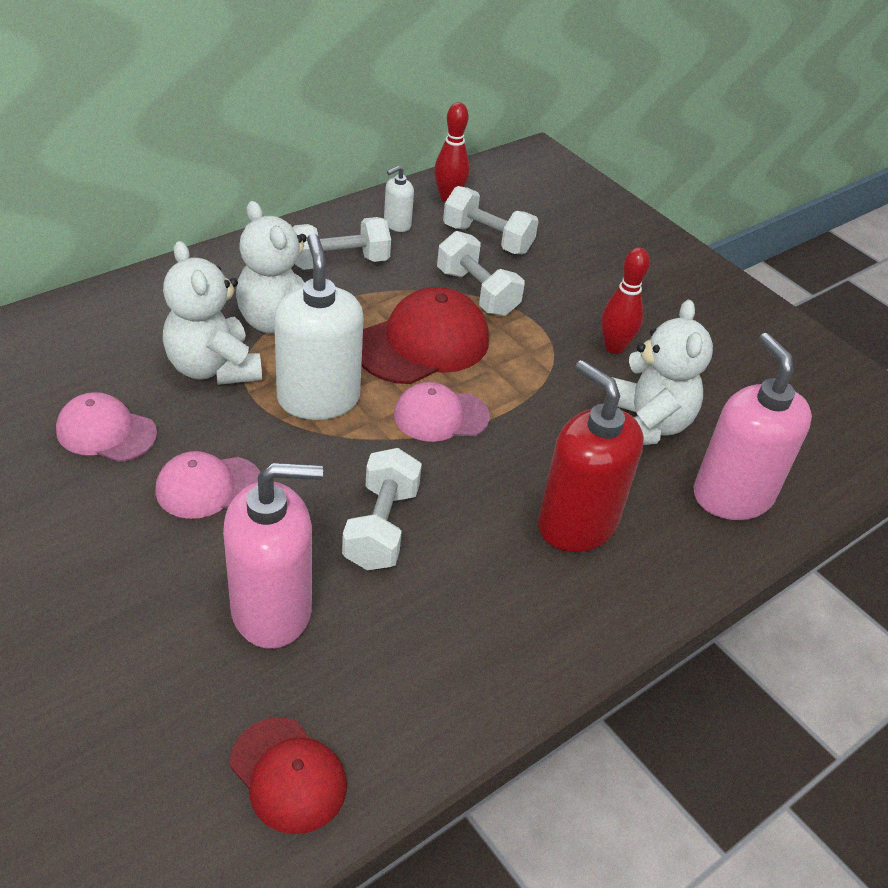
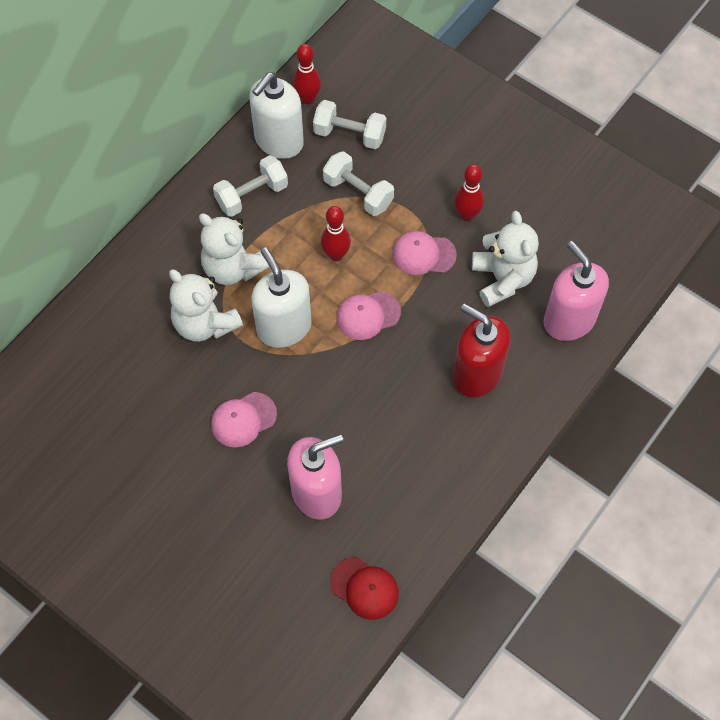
camera: 10 degrees left, 20 degrees up
(106, 432) = (161, 398): pink cap -> pink cap (423, 254)
(381, 527) = (359, 415): white dumbbell -> none
(397, 224) = (279, 141): white soap dispenser -> white soap dispenser, size x2.15
(423, 343) = (336, 255): red cap -> red bowling pin

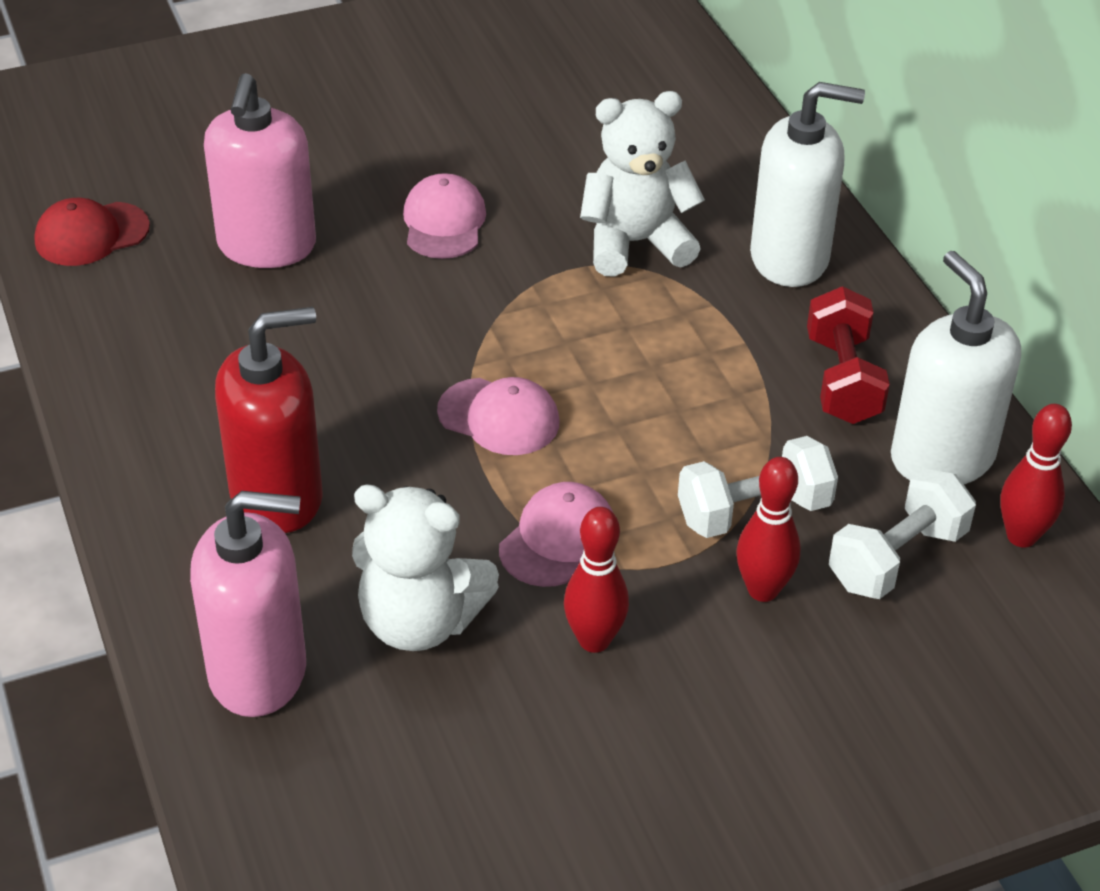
camera: 120 degrees right, 20 degrees down
(233, 268) = (712, 306): white teddy bear -> none
(252, 195) = (843, 380): white dumbbell -> red dumbbell
(284, 327) = (559, 318): white soap dispenser -> white soap dispenser (790, 258)
(336, 255) = (645, 429): red bowling pin -> red bowling pin (763, 590)
(368, 315) = (499, 417): pink cap -> pink cap turned 105 degrees clockwise

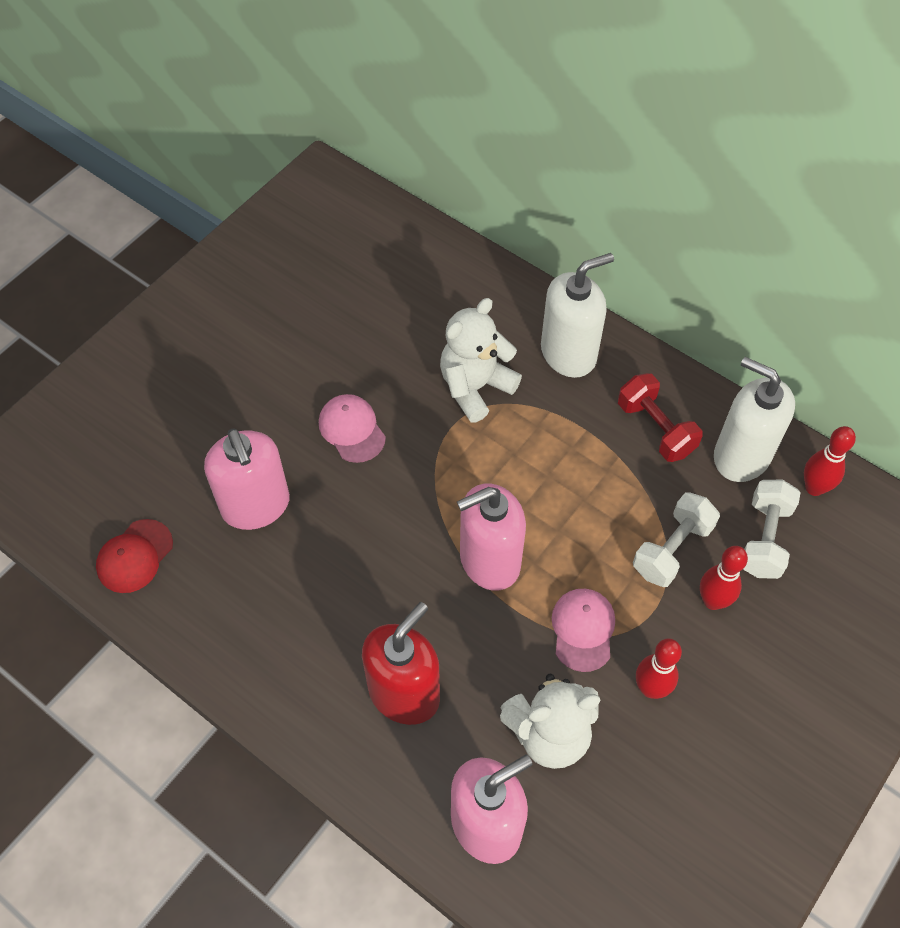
camera: 30 degrees left, 15 degrees up
(499, 417) = (489, 561): pink cap -> pink soap dispenser

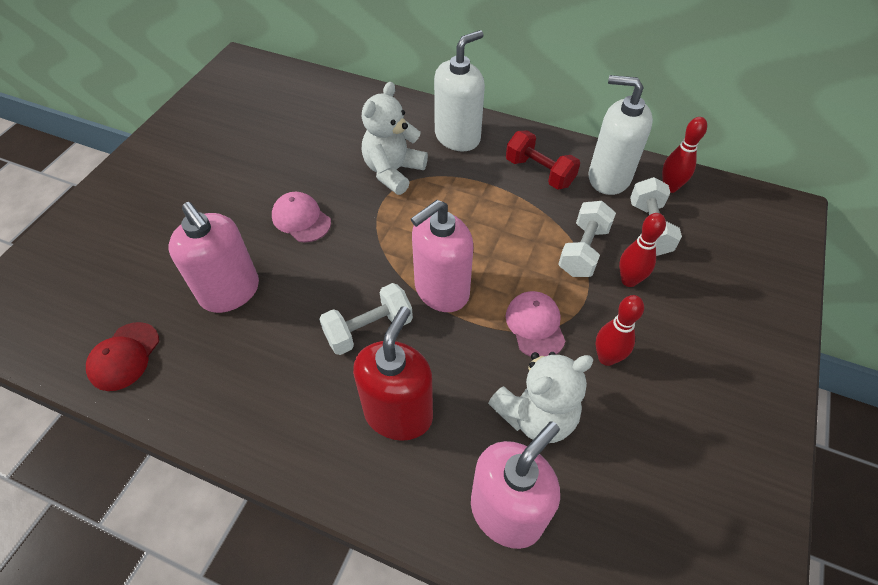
camera: 15 degrees left, 5 degrees down
(396, 589) = (369, 329): none -> white dumbbell

